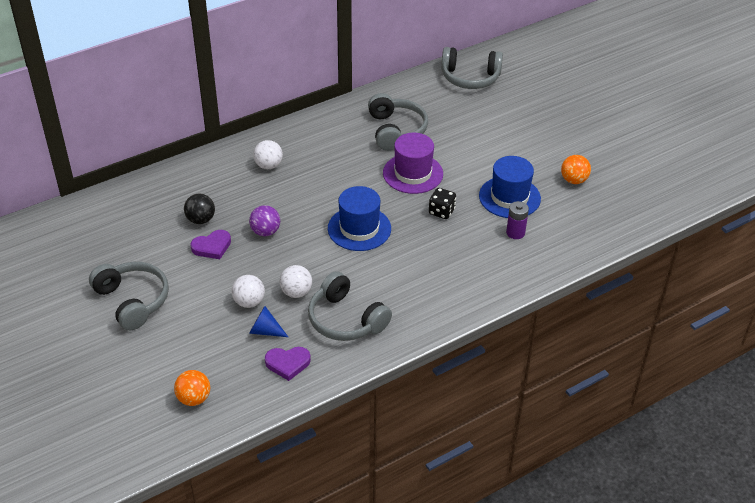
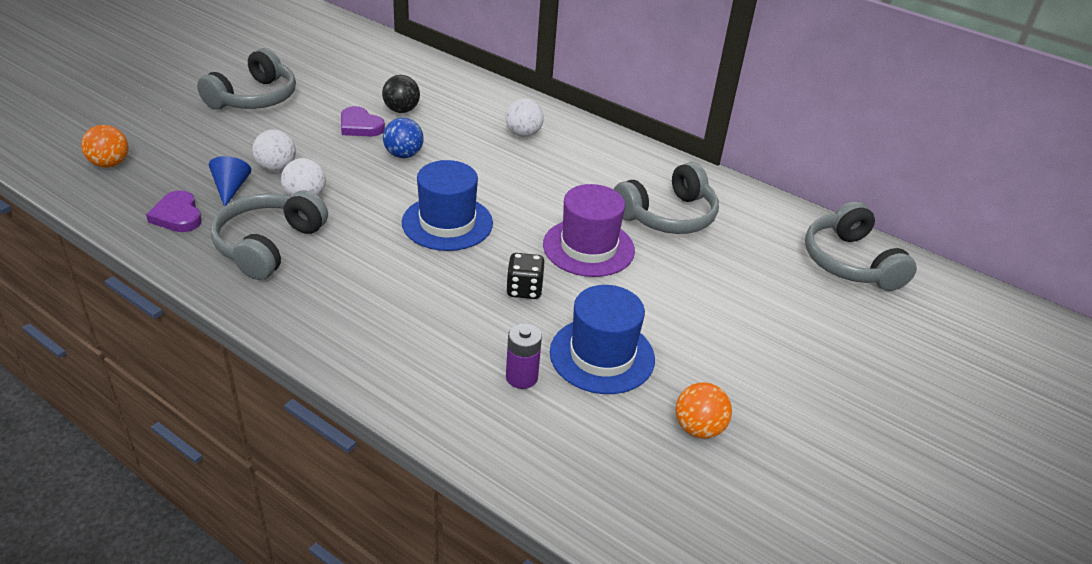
camera: 65 degrees right, 5 degrees down
(265, 232) = (403, 155): purple ball -> blue ball

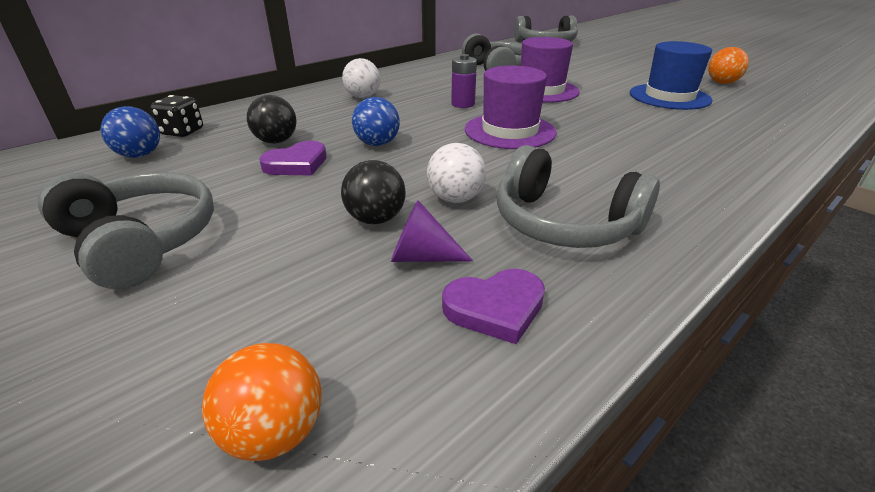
camera: 75 degrees left, 5 degrees down
(230, 188) = (421, 257): blue cone -> purple cone
(276, 168) = (375, 219): white ball -> black ball
(369, 66) = (140, 155): none -> blue ball
(447, 223) = (509, 131): blue hat -> purple hat
(521, 377) = (712, 118): purple battery -> purple battery (463, 104)
(524, 289) = (603, 111): black dice -> black dice (182, 132)

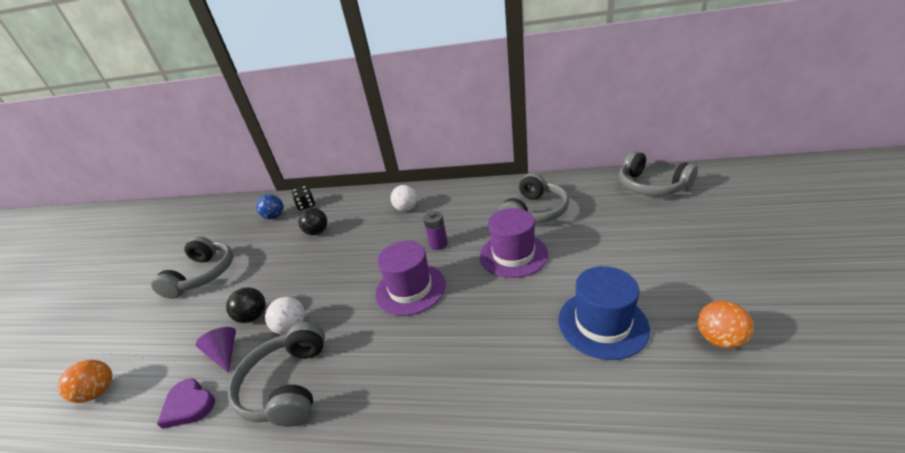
camera: 55 degrees right, 0 degrees up
(297, 164) = (296, 255): purple heart -> none
(377, 144) = (341, 259): blue ball -> none

